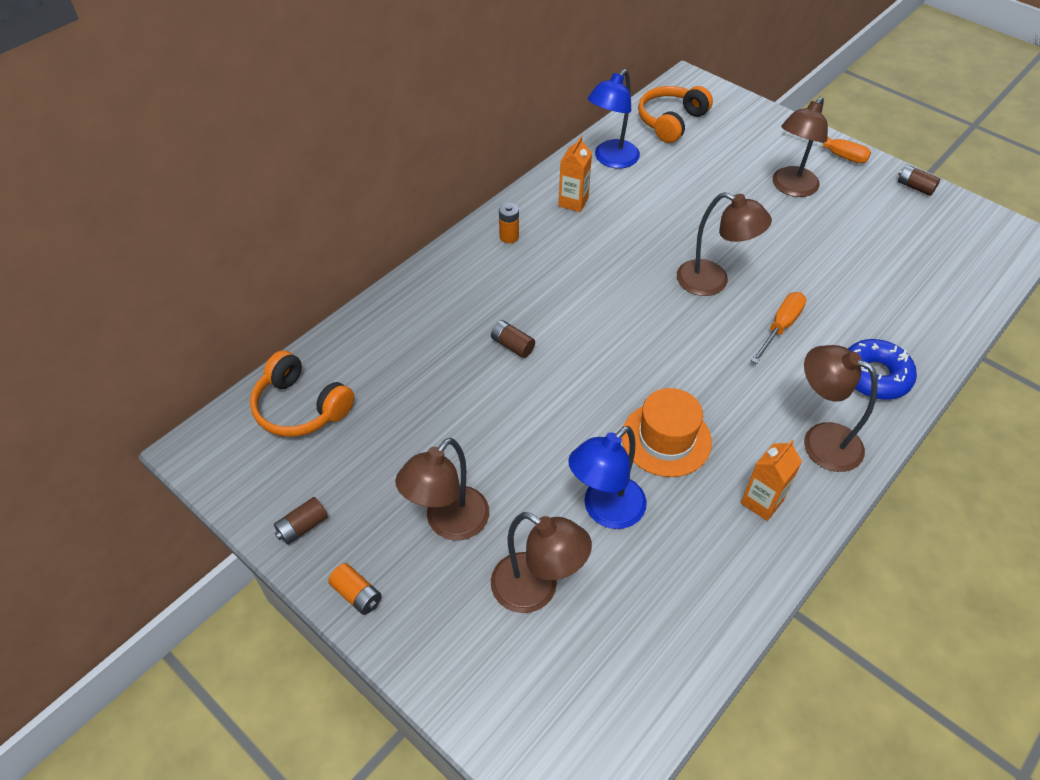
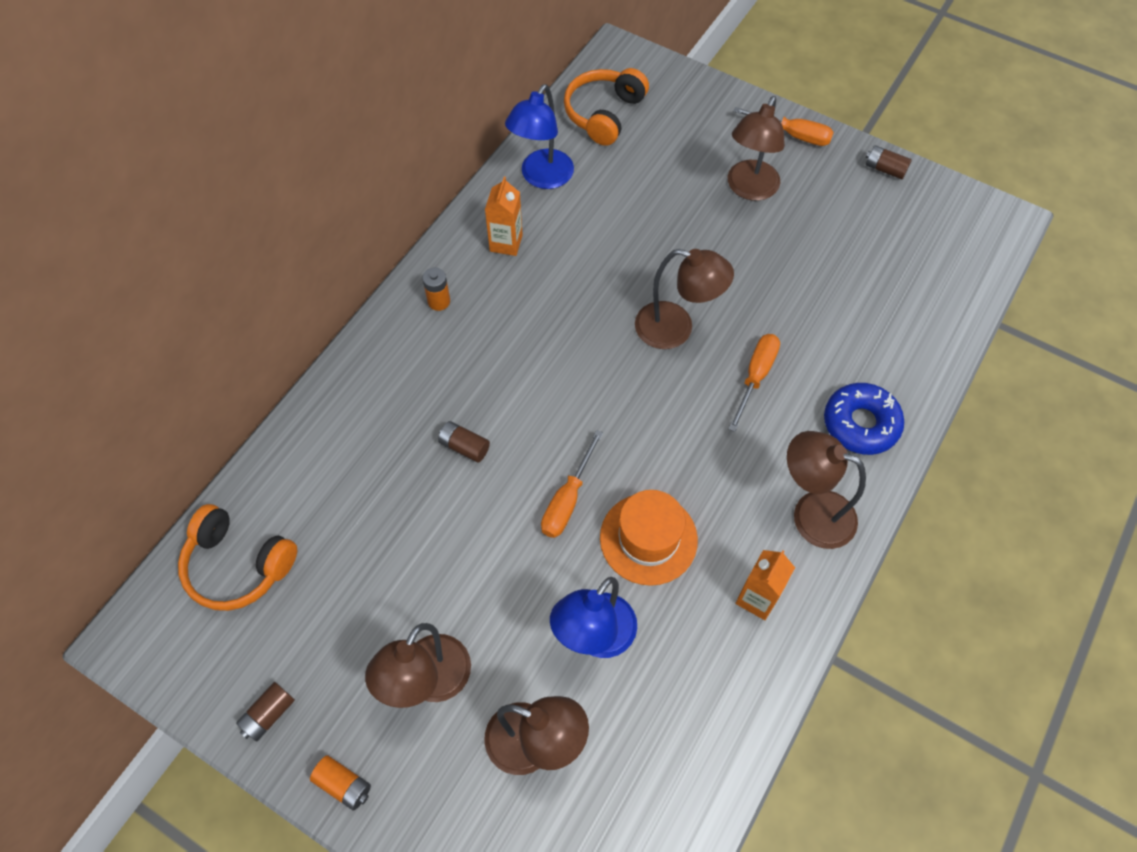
camera: 10 degrees left, 10 degrees up
(597, 398) = (567, 500): none -> orange screwdriver

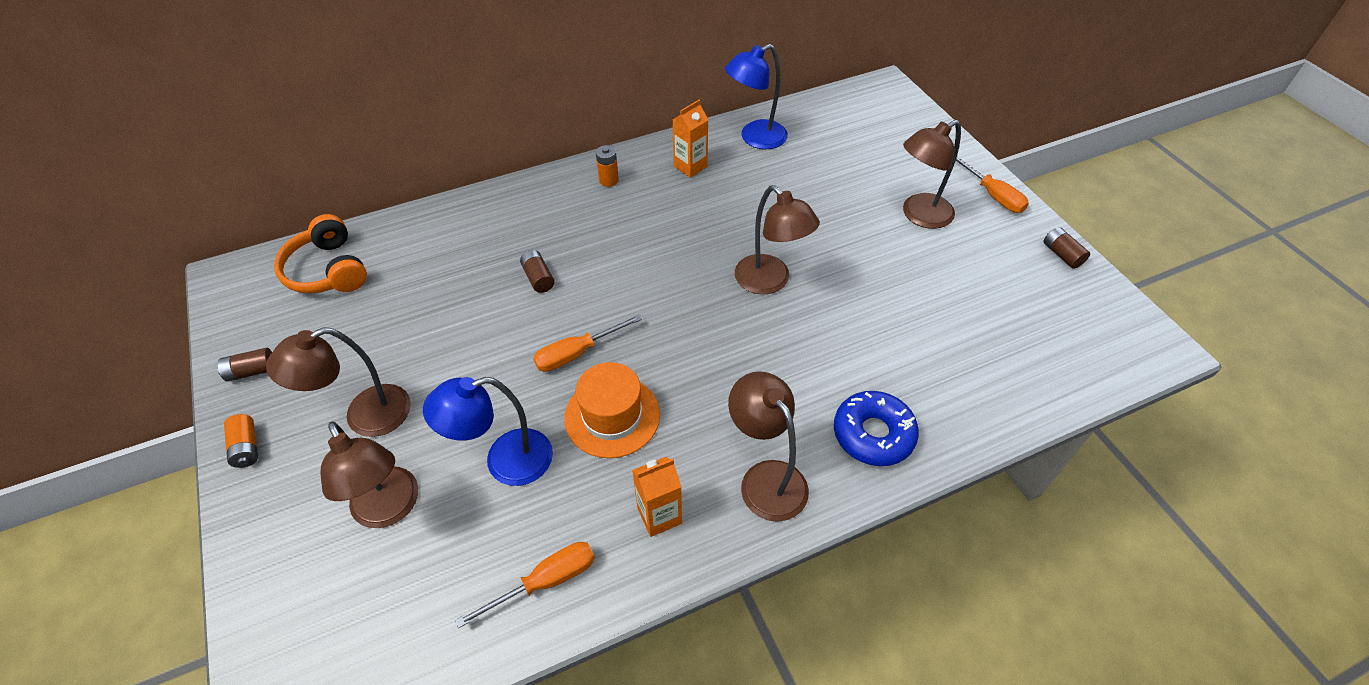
camera: 35 degrees right, 10 degrees down
(604, 114) = (840, 119): orange headphones -> none
(755, 377) = (807, 349): orange screwdriver -> orange screwdriver (545, 581)

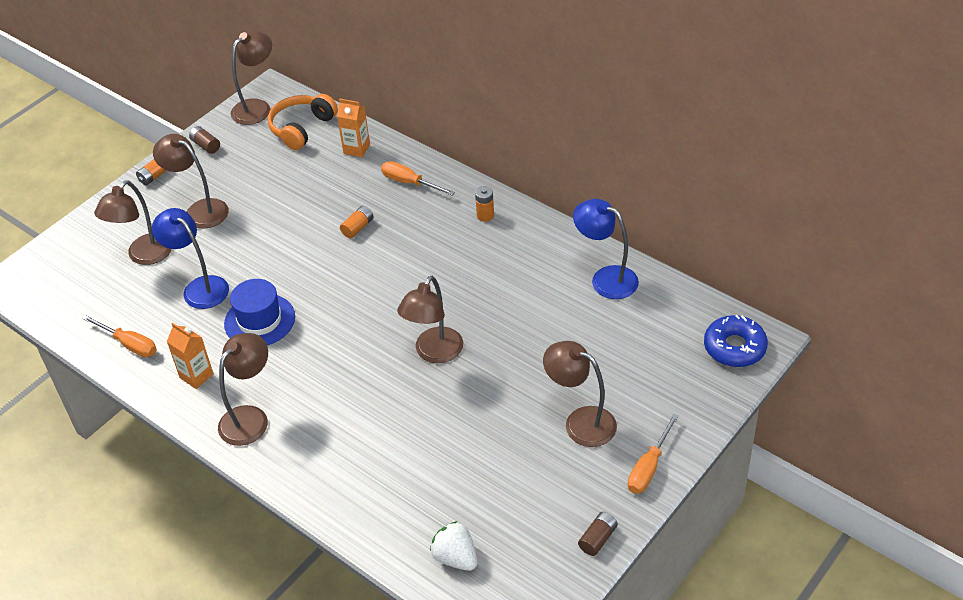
camera: 65 degrees right, 5 degrees down
(243, 298) = (257, 107): none -> brown lamp
(538, 278) = (358, 228): brown battery -> orange battery
(577, 353) = (302, 279): orange screwdriver -> orange screwdriver (409, 183)
(612, 416) = (259, 320): orange hat -> blue hat
(690, 166) = (537, 254): orange carton -> orange carton (356, 149)
(873, 434) = (318, 464): blue donut -> blue donut (734, 347)
(1050, 361) = (455, 557): none -> white strawberry

